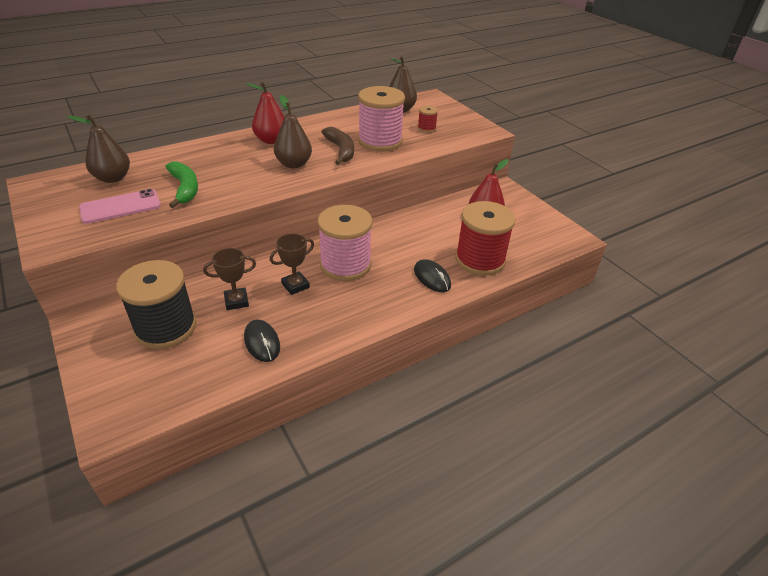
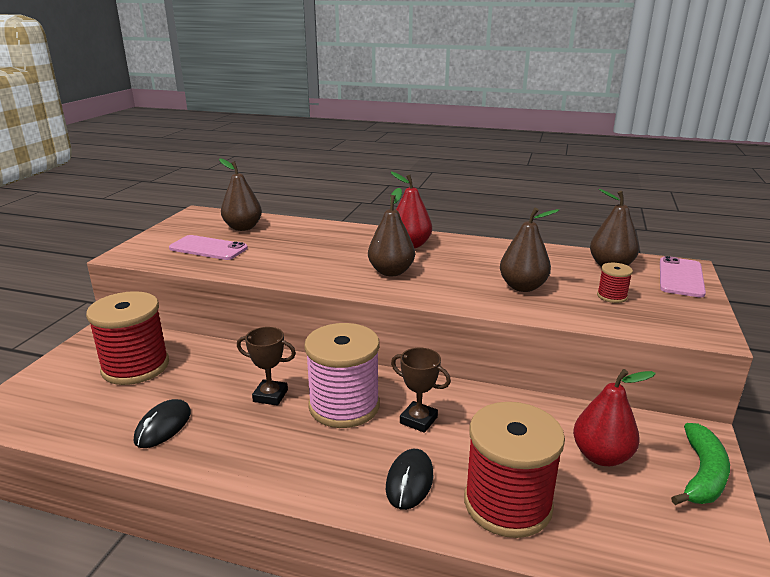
camera: 50 degrees right, 15 degrees down
(166, 327) = (135, 367): black spool -> red spool
(185, 189) = (270, 254): green banana -> green banana (702, 475)
(236, 301) = (208, 379): brown trophy -> brown trophy (418, 420)
(341, 150) = (461, 278): brown banana -> none
(380, 141) = (522, 287): pink spool -> brown pear
(438, 104) = (680, 277): none -> pink phone

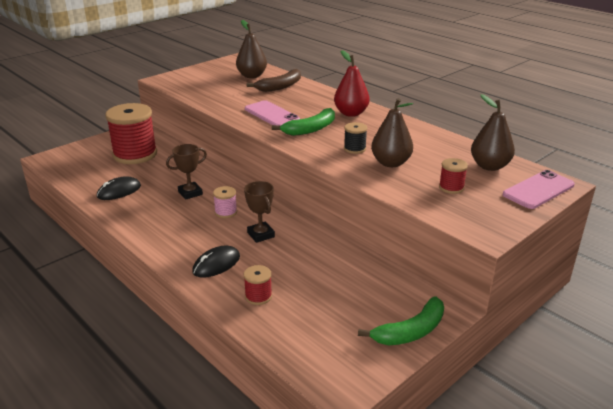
camera: 30 degrees right, 5 degrees up
(208, 248) = (214, 86): pink phone -> pink phone (272, 114)
(270, 396) = (190, 193): brown trophy -> brown trophy turned 75 degrees counterclockwise
(293, 233) = (280, 86): none -> brown banana
(344, 406) = (226, 212): pink spool -> pink spool, size x0.44
(391, 272) = (310, 129): brown pear -> green banana
(466, 281) = (354, 149): none -> black spool
(507, 503) = (258, 296): red spool -> red spool, size x0.44
(601, 456) = (353, 295): red pear -> none

